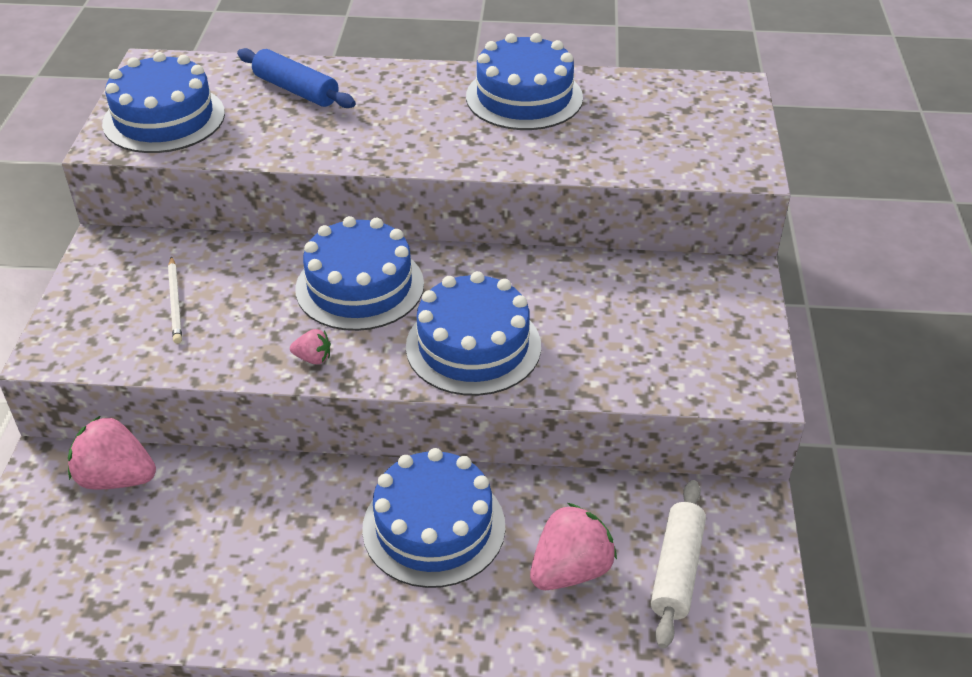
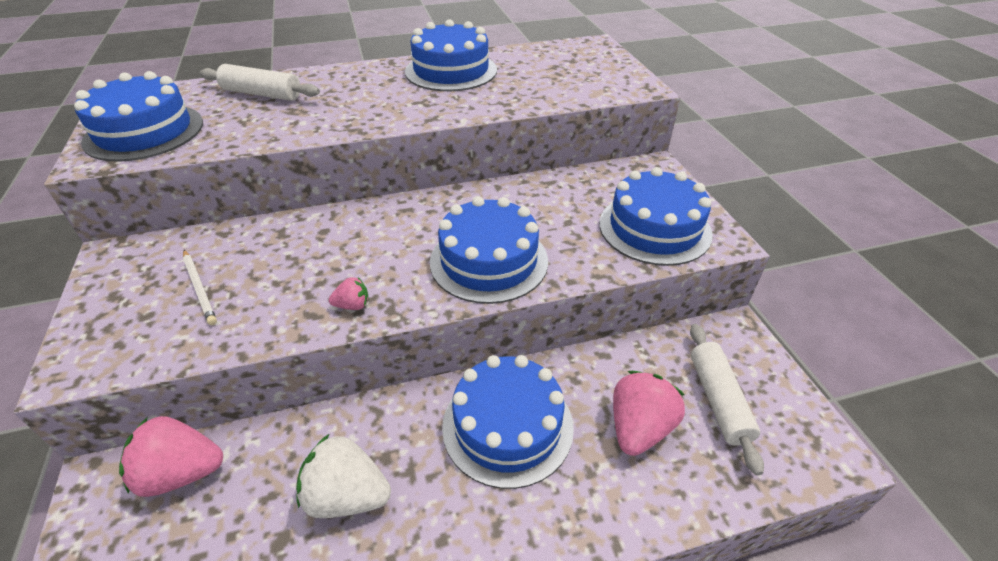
camera: 20 degrees left, 0 degrees up
(254, 542) = (347, 495): none -> white strawberry
(296, 90) = (262, 94): blue rolling pin -> white rolling pin
(360, 286) = (369, 237): blue cake -> blue cake (654, 228)

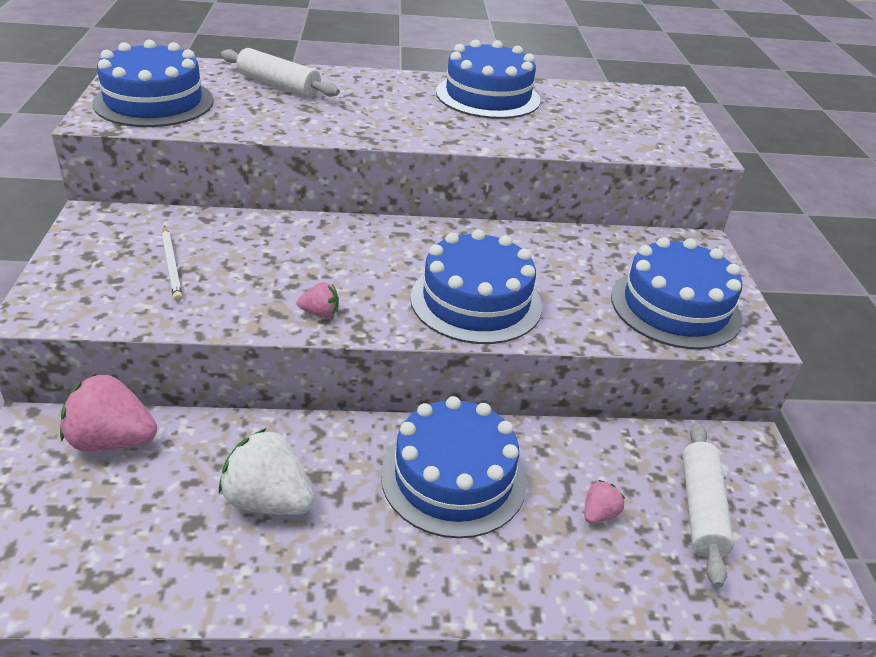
camera: 10 degrees right, 5 degrees down
(639, 428) = (599, 514): pink strawberry -> pink strawberry, size x0.49

